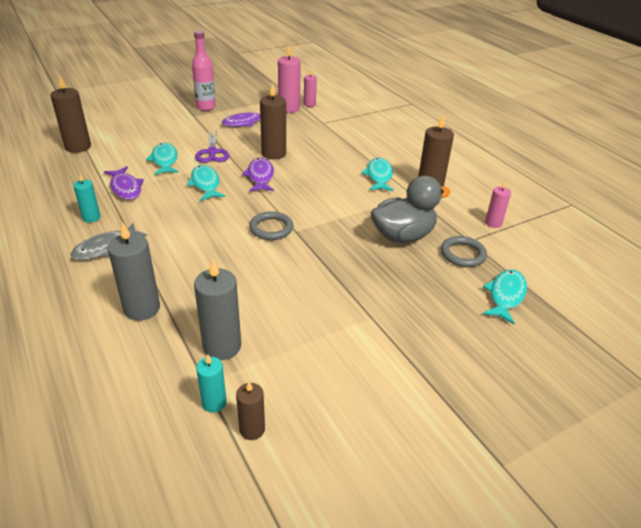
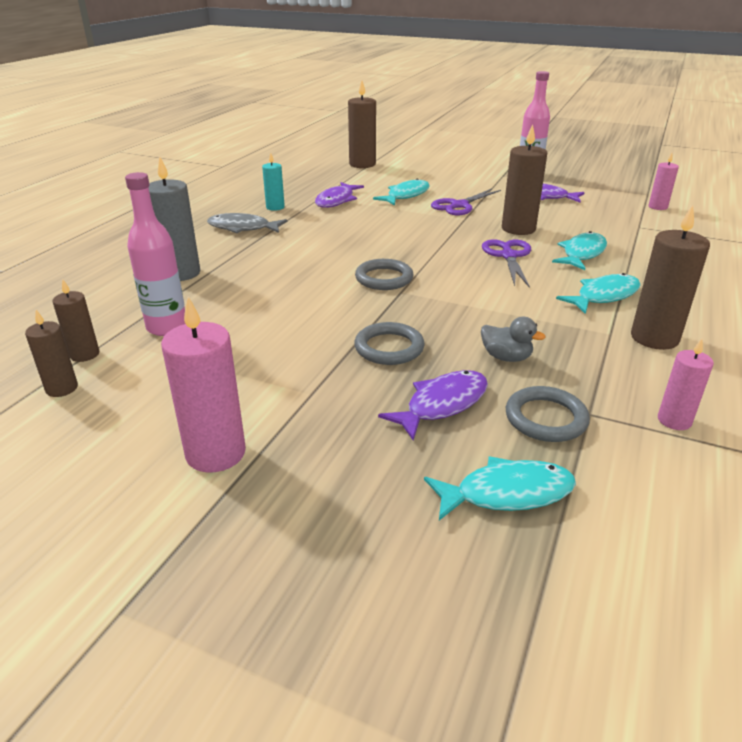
camera: 55 degrees right, 5 degrees down
(205, 184) = (402, 223): turquoise fish -> turquoise fish (582, 253)
(214, 403) = (84, 354): turquoise candle -> brown candle
(222, 346) = (167, 327): grey candle -> pink bottle
(260, 176) = (463, 239): purple fish -> purple fish (442, 404)
(289, 108) = (621, 202): pink candle -> pink candle (215, 453)
(301, 175) = (508, 256): none -> purple scissors
(353, 267) = (389, 348): none -> grey ring
(403, 236) = (506, 357): grey duck -> grey duck, size x0.47

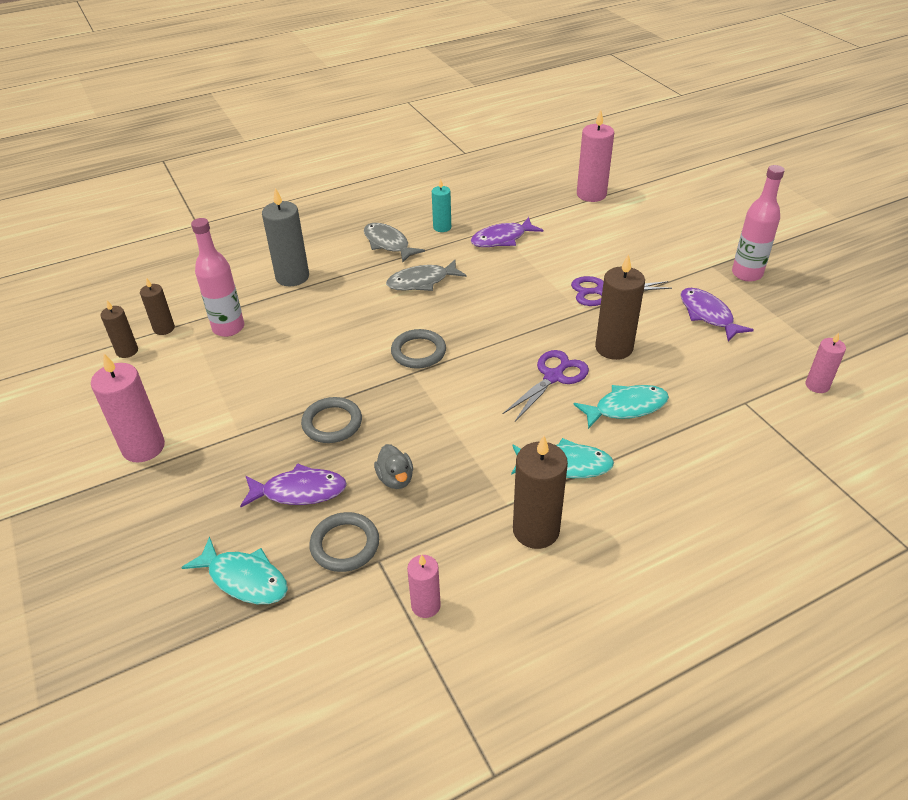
camera: 40 degrees right, 10 degrees up
(313, 240) = (422, 282): none -> grey fish
(362, 164) = (591, 194): brown candle -> pink candle
(406, 195) = (572, 257): turquoise fish -> none

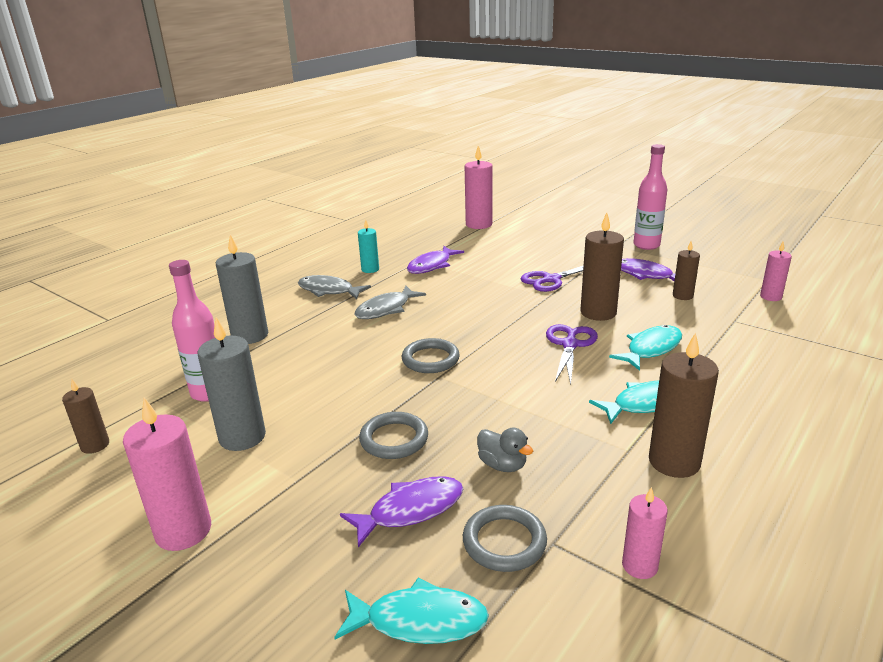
camera: 25 degrees left, 15 degrees down
(164, 328) = (129, 413): brown candle -> brown candle (682, 296)
(226, 380) = (242, 437): none -> grey candle

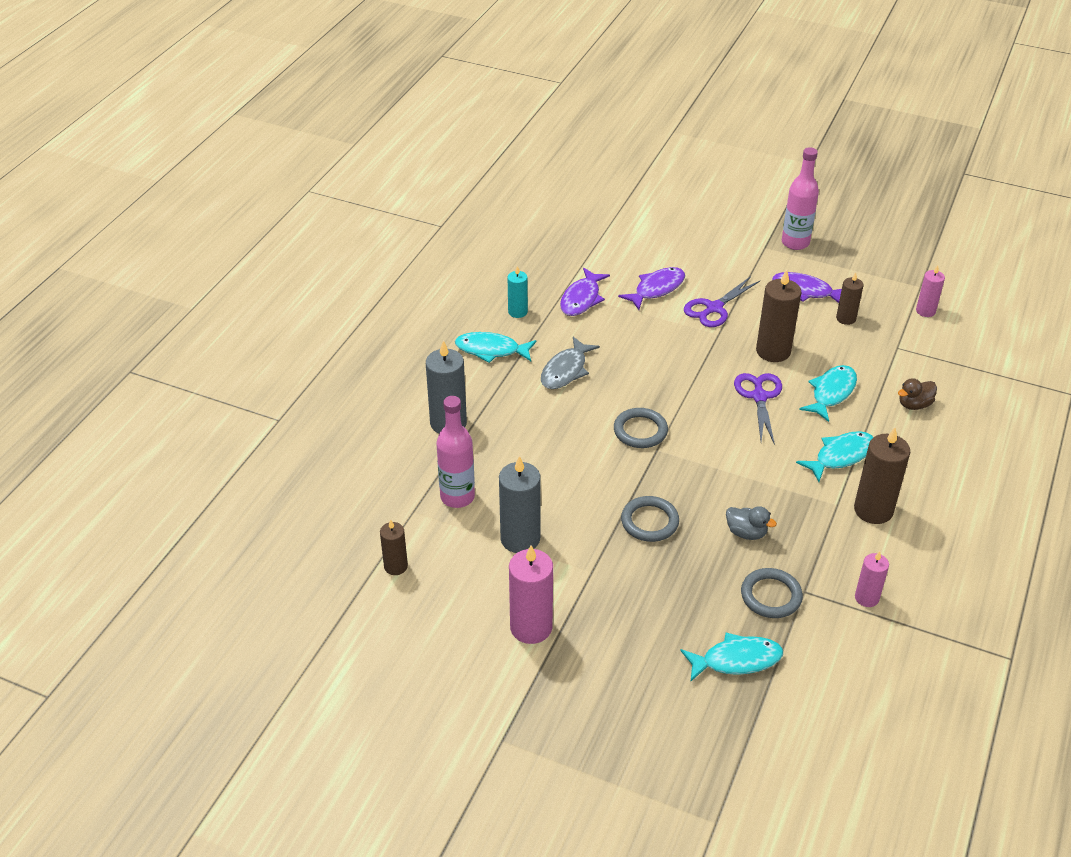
camera: 15 degrees left, 15 degrees up
(328, 291) = (491, 350): grey fish -> turquoise fish
(411, 510) = (693, 582): purple fish -> purple fish (656, 289)
(479, 224) = (603, 222): pink candle -> none
(746, 367) = (914, 405): none -> brown duck

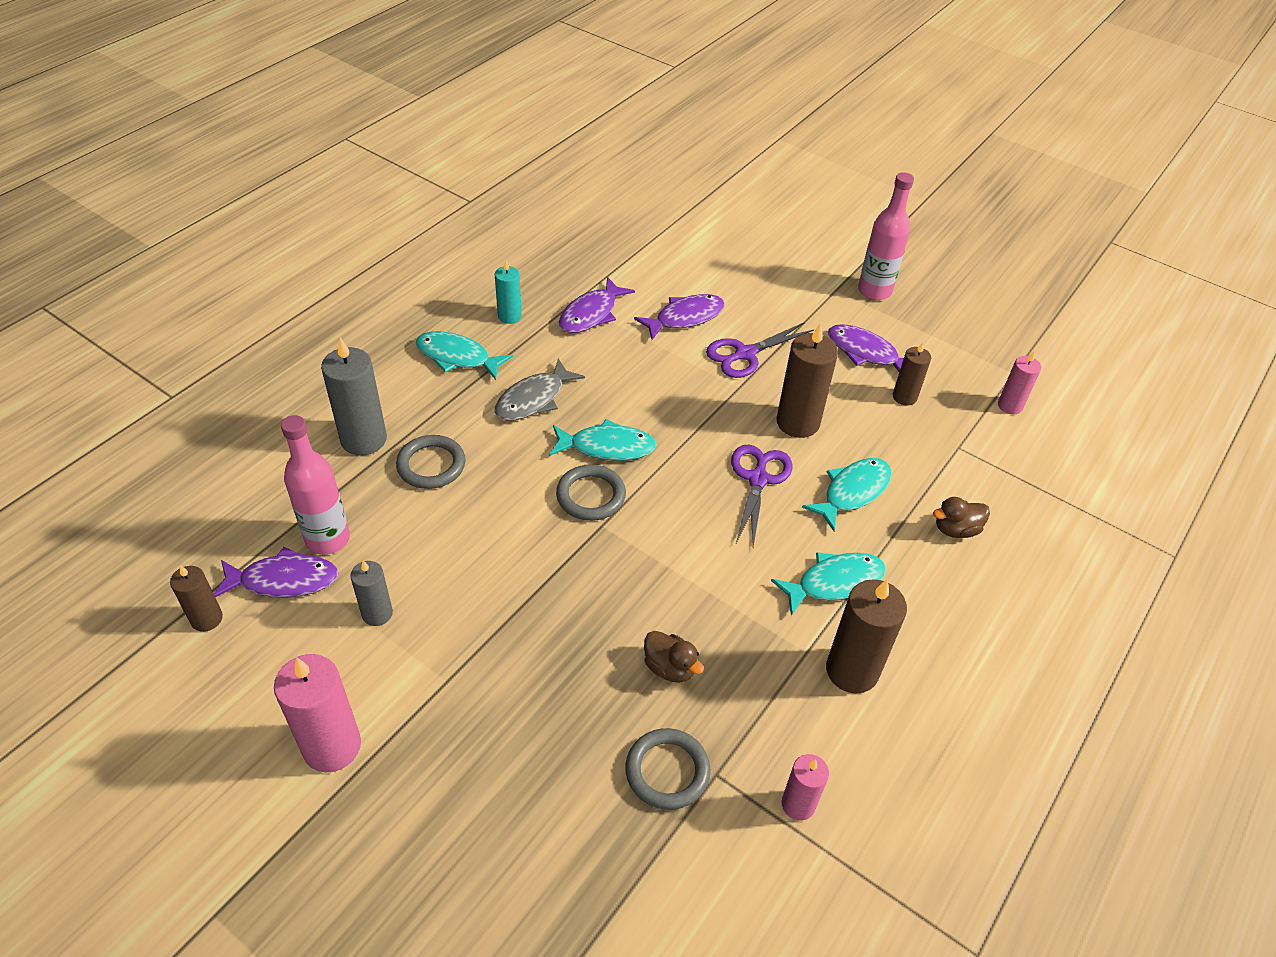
camera: 10 degrees right, 5 degrees up
(439, 530) = (284, 580): none -> purple fish
(520, 539) = (377, 613): grey candle -> grey candle, size x0.58
(649, 522) = (550, 624): grey ring -> grey ring (431, 465)
(736, 660) = (582, 863): turquoise fish -> turquoise fish (607, 447)
(746, 533) = (670, 668): grey duck -> brown duck

